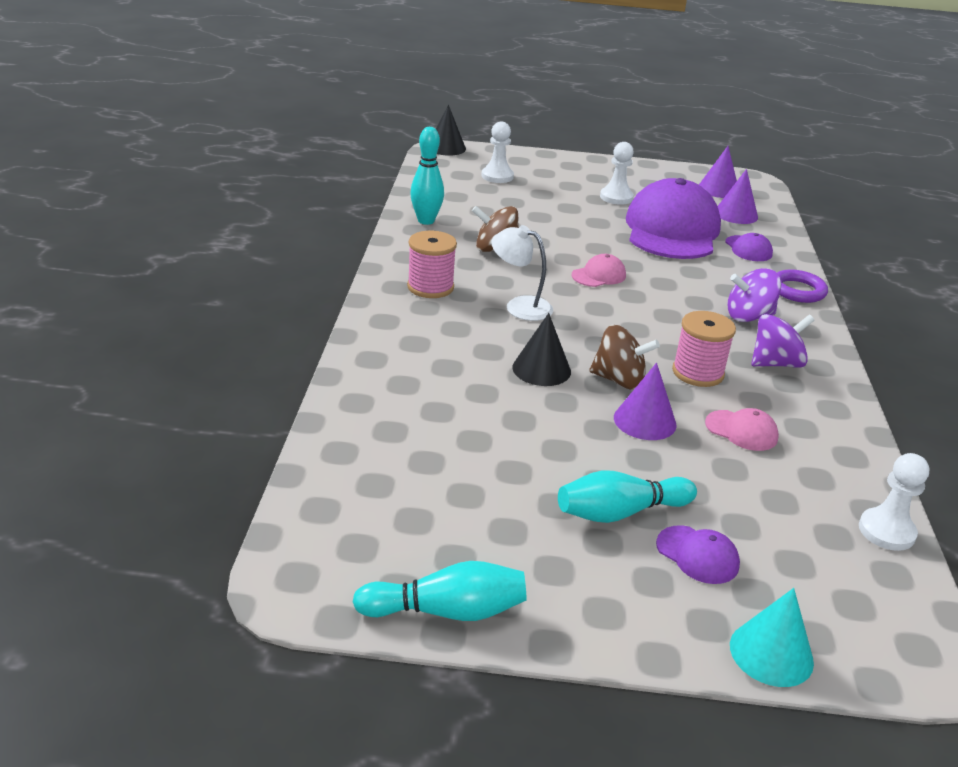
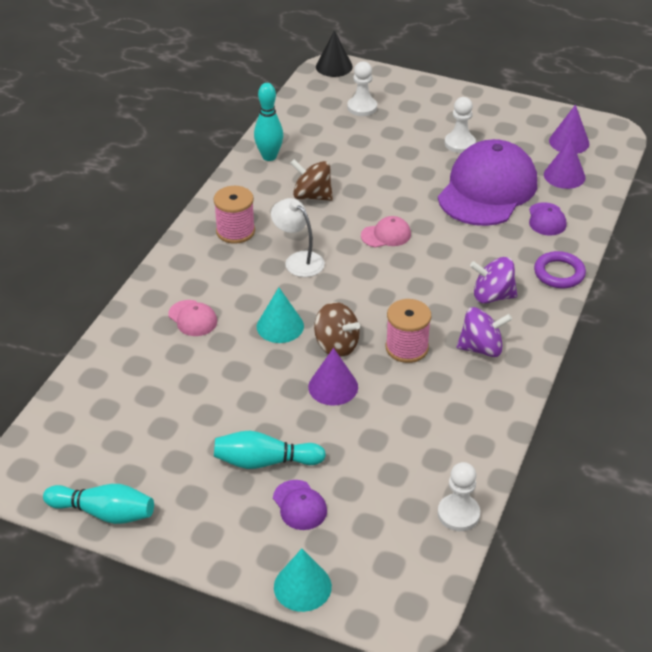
camera: 20 degrees right, 10 degrees up
(541, 369) = (280, 326): black cone -> turquoise cone
(741, 431) = (405, 408): pink cap -> pink cap (192, 318)

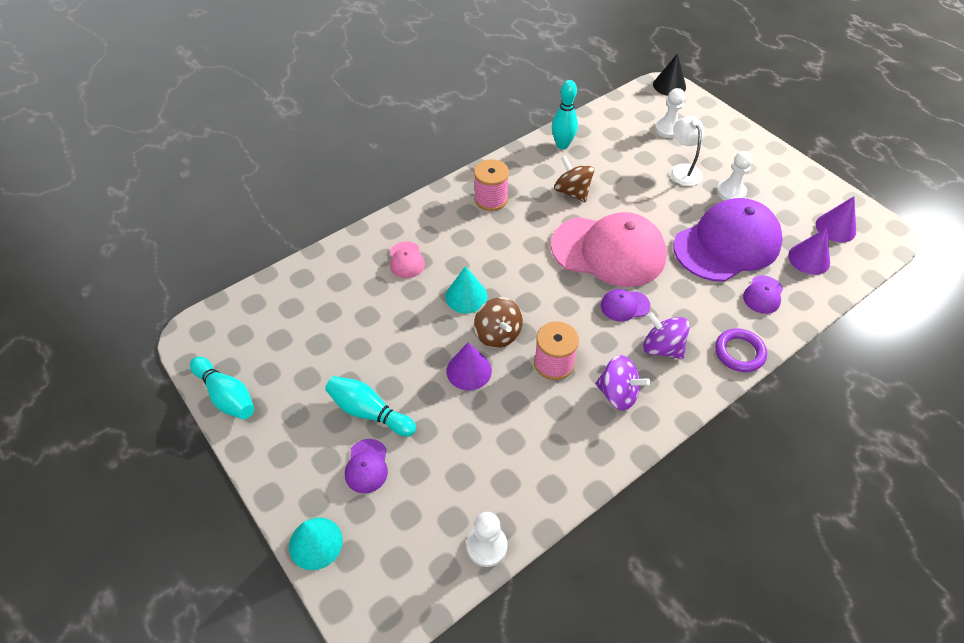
camera: 30 degrees right, 10 degrees up
(298, 260) = (521, 244): white lamp -> white lamp (683, 170)
(386, 235) = (609, 251): pink cap -> pink cap, size x2.45
(435, 275) = (624, 306): none -> purple cap

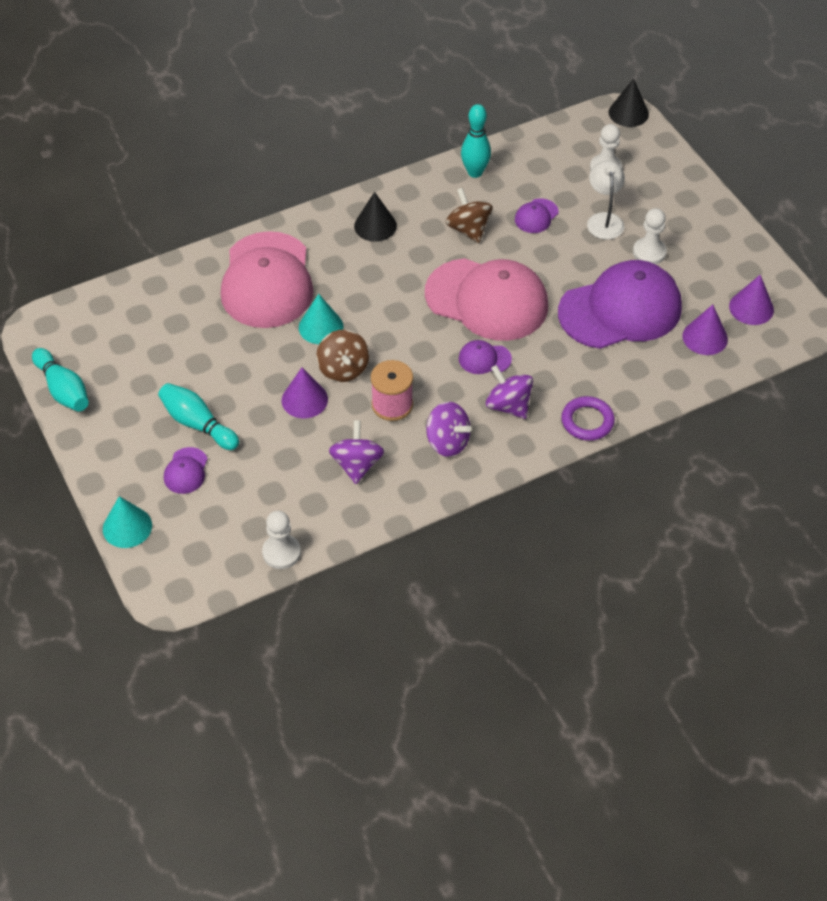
camera: 10 degrees right, 0 degrees up
(406, 260) = (267, 281): pink cap -> pink cap, size x2.45
(491, 199) = (375, 226): pink spool -> black cone
(537, 431) = (357, 465): none -> purple spinning top
(763, 295) = (637, 368): purple cap -> purple cap (536, 216)

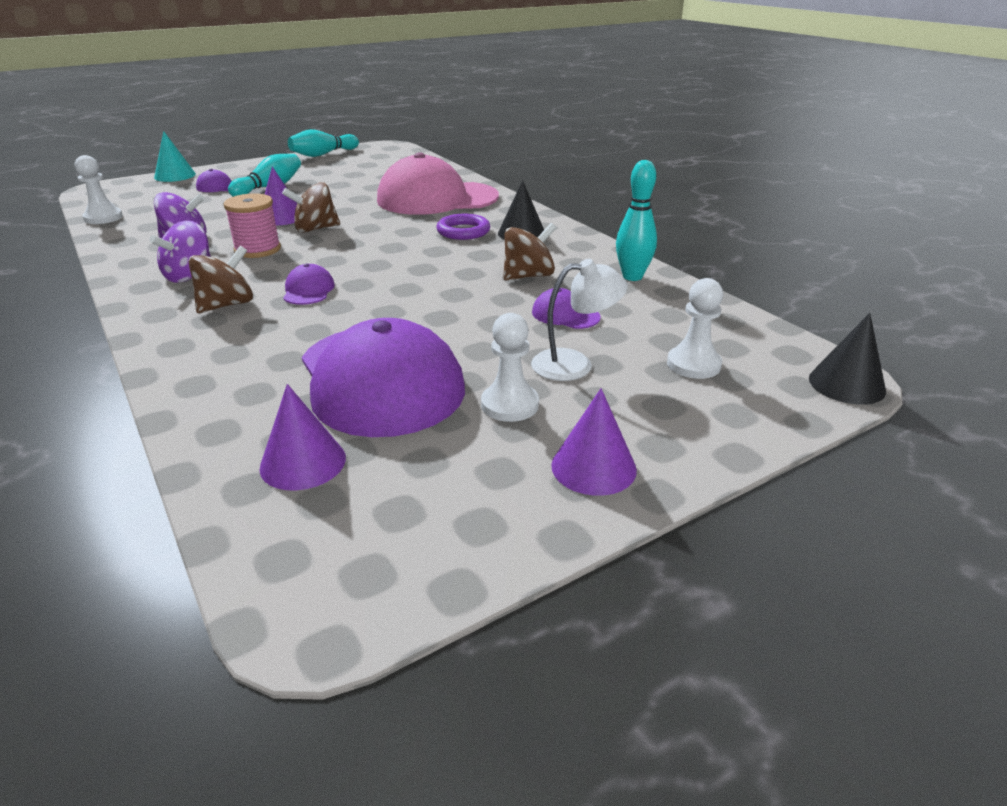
camera: 85 degrees right, 20 degrees down
(321, 327) = (374, 219): turquoise cone -> none
(487, 300) = (406, 289): pink cap -> none
(508, 405) = (226, 305): purple spinning top -> brown spinning top
(587, 421) = (171, 355): purple ring -> purple ring (463, 231)
(751, 308) = (370, 524): purple cone -> purple cone (593, 467)

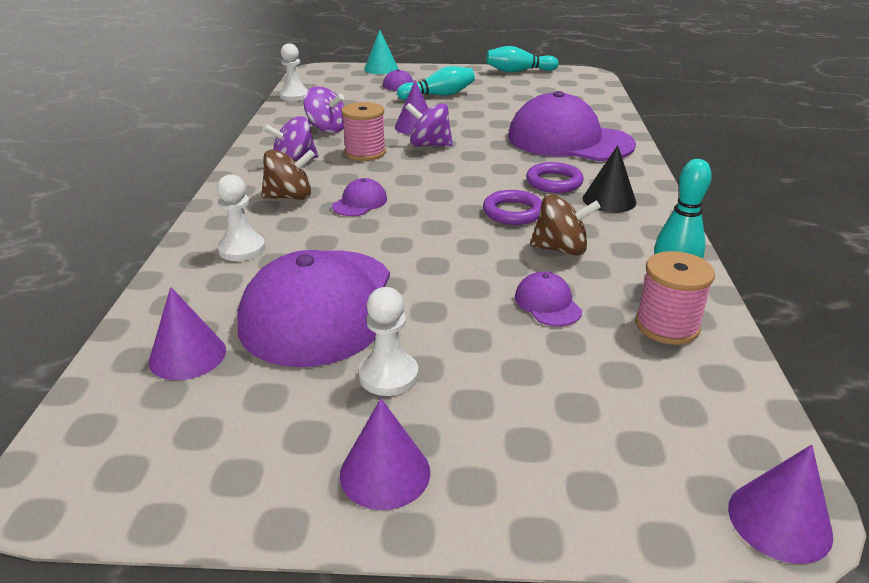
camera: 35 degrees right, 0 degrees up
(315, 229) = (429, 145): brown spinning top -> purple spinning top
(437, 199) = (569, 140): pink cap -> purple cap
(458, 261) = (513, 212): none -> purple ring
(574, 364) = (493, 360): white lamp -> none
(660, 302) = (667, 326): none -> pink spool
(693, 364) = (615, 412): white pawn -> white pawn (242, 249)
(846, 384) = (779, 521): black cone -> purple cone

